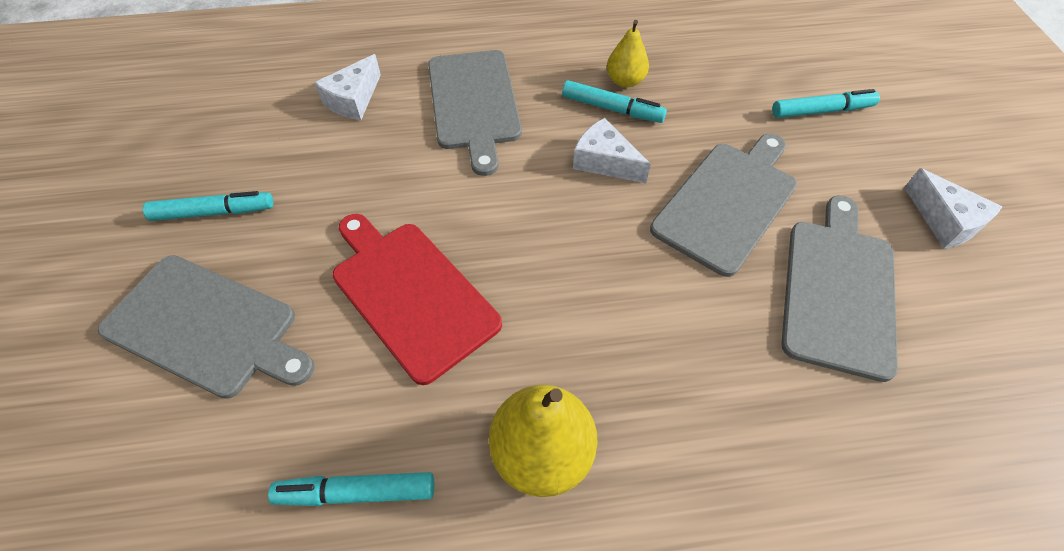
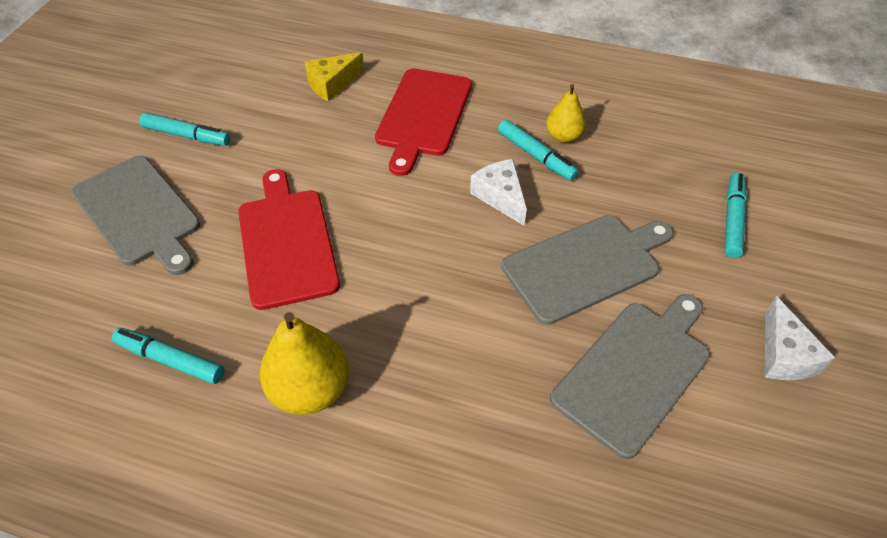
camera: 25 degrees right, 5 degrees down
(353, 100) = (332, 84): white cheese -> yellow cheese
(474, 103) = (423, 115): grey cutting board -> red cutting board
(821, 111) = (732, 219): turquoise marker -> turquoise marker turned 90 degrees counterclockwise

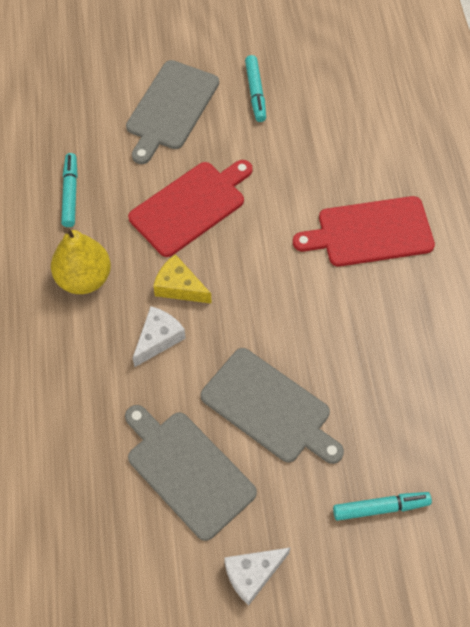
camera: 65 degrees right, 10 degrees up
(332, 84) = (368, 152): yellow cheese -> yellow cheese (179, 287)
(500, 197) = (309, 323): white cheese -> white cheese (158, 339)
(536, 156) = (371, 333): turquoise marker -> none
(563, 136) = (408, 346): yellow pear -> none
(635, 371) = (187, 470): grey cutting board -> grey cutting board turned 150 degrees counterclockwise

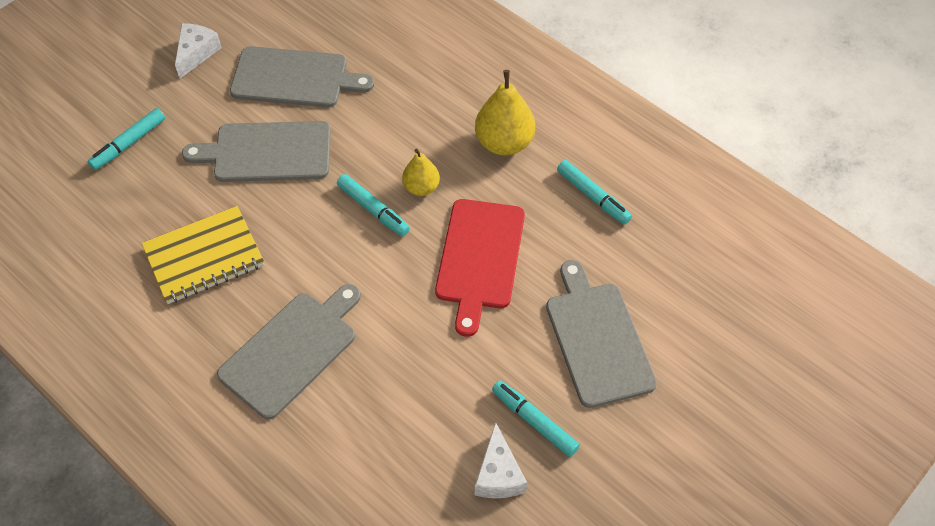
camera: 140 degrees right, 5 degrees down
(158, 339) = (399, 141): white cheese -> white cheese (498, 474)
(179, 287) = (421, 187): yellow cheese -> yellow pear
(230, 295) = (373, 209): none -> turquoise marker
(370, 232) = (292, 351): red cutting board -> grey cutting board
(385, 347) = (204, 257): none -> yellow notebook

